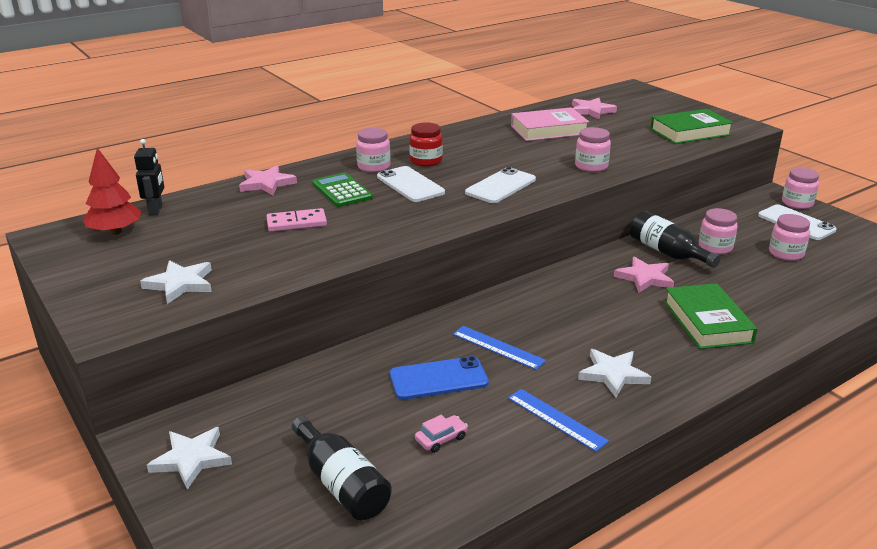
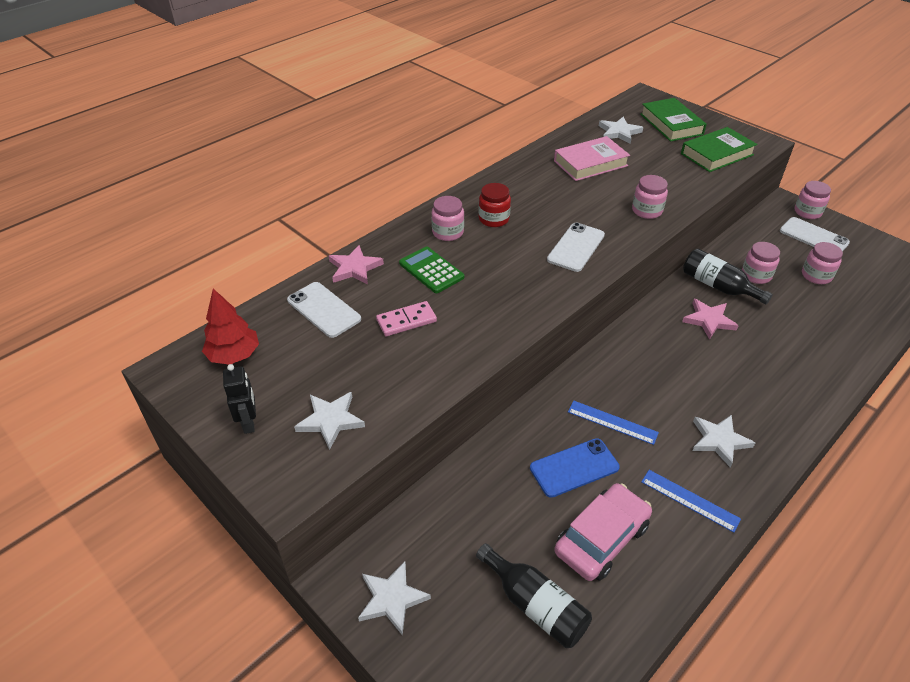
camera: 10 degrees left, 15 degrees up
(156, 210) = (261, 319): black robot -> black robot (249, 423)
(410, 185) = (492, 254): white phone -> white phone (324, 309)
(441, 439) = (601, 538): pink car -> pink car, size x2.31
(591, 111) = (619, 132): pink star -> white star
(707, 322) = (777, 367): green book -> green book (671, 124)

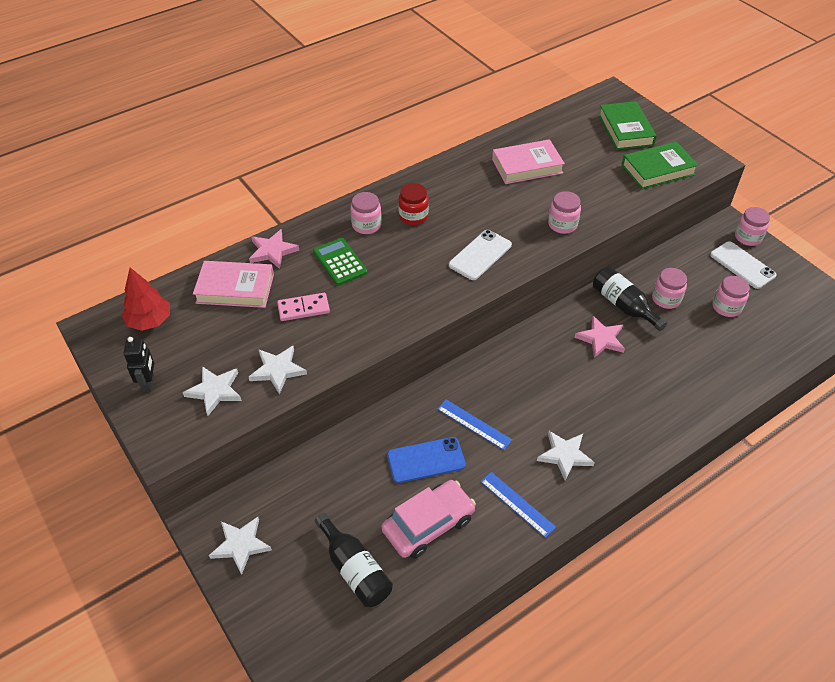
camera: 10 degrees right, 5 degrees up
(324, 309) = (235, 288): white phone -> pink book
(619, 132) = (568, 134): white star -> white star (277, 370)

